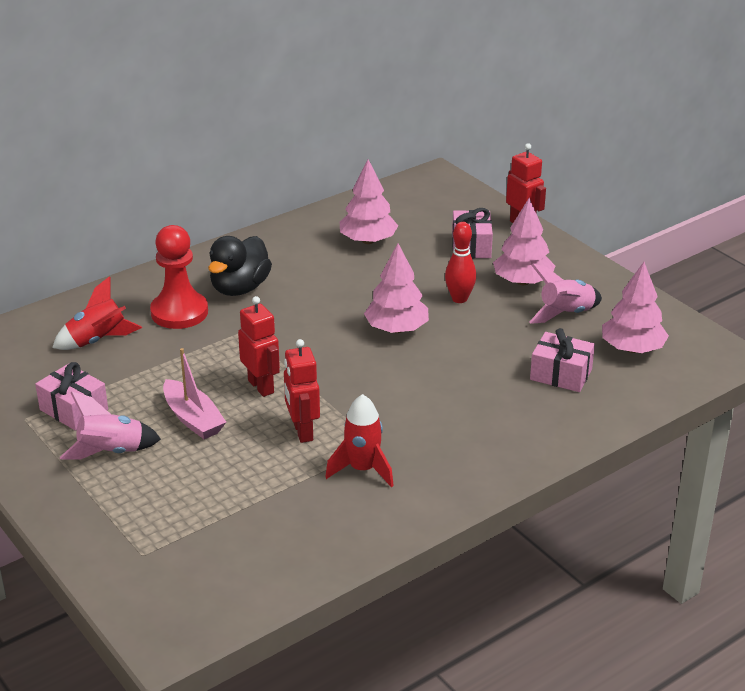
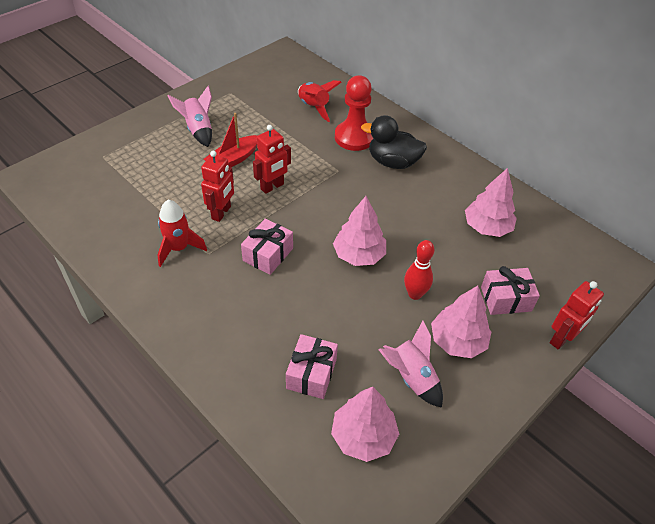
camera: 80 degrees right, 15 degrees up
(74, 410) = (240, 109): pink gift -> pink gift (268, 254)
(193, 419) = (233, 159): pink boat -> red boat
(302, 432) = (221, 213): red robot -> red robot turned 135 degrees clockwise

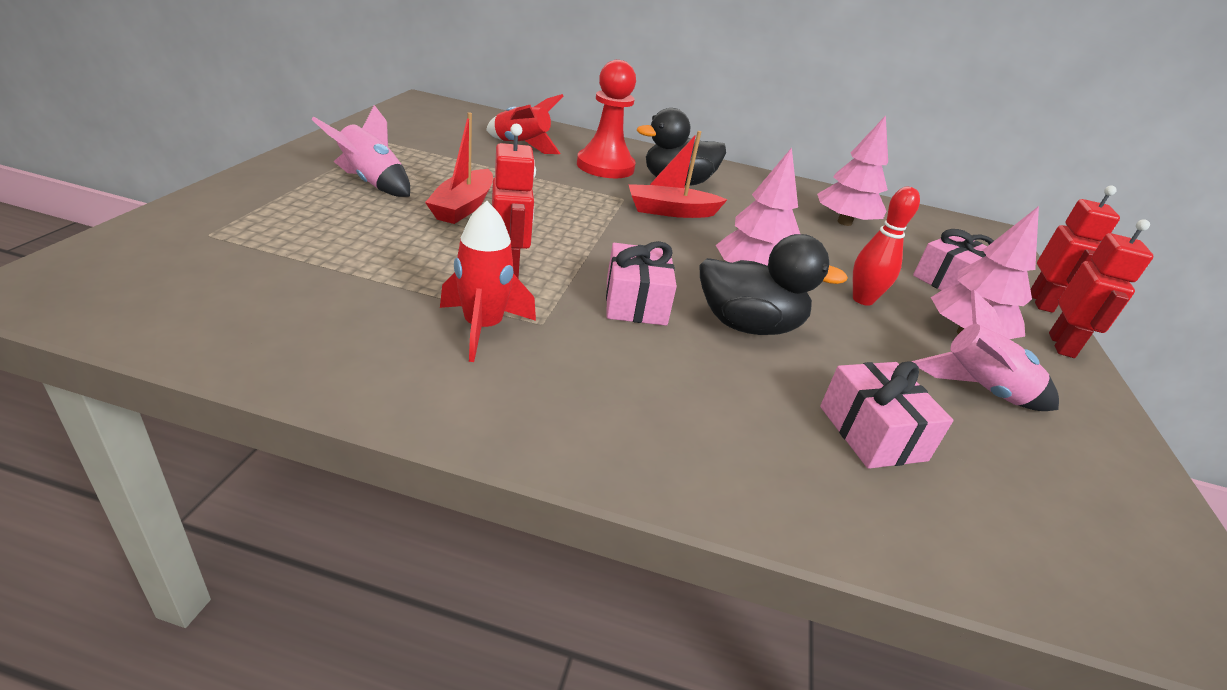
camera: 35 degrees left, 15 degrees down
(272, 187) = (555, 227): red robot -> red robot (1062, 345)
(316, 289) = (748, 325): none -> black duck
(360, 189) = (671, 211): none -> red boat
(363, 436) = (1034, 489): pink tree -> none

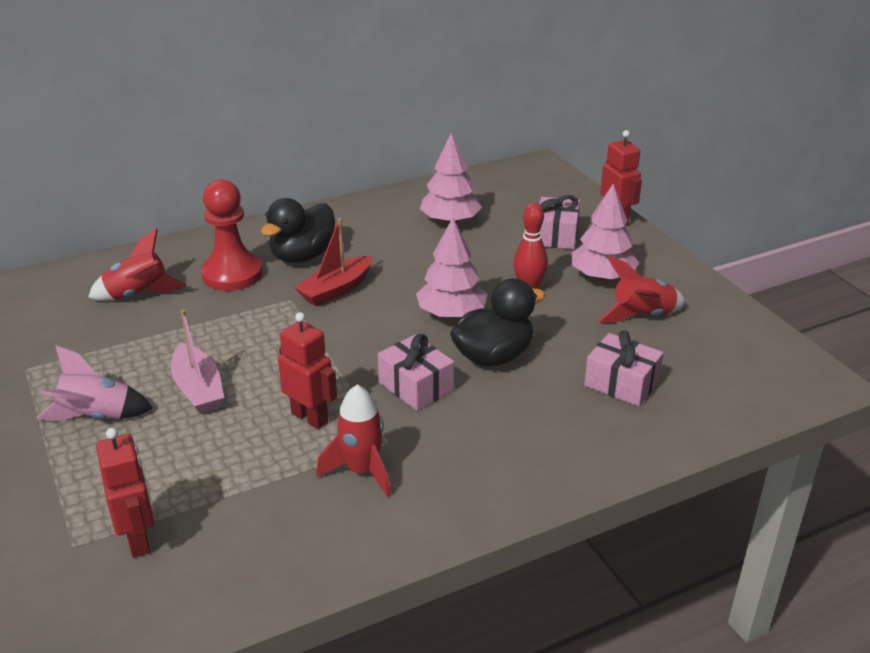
camera: 35 degrees left, 0 degrees up
(463, 207) = (198, 389): red boat -> pink boat
(980, 390) = (642, 316): pink rocket -> red rocket
(1062, 345) = (652, 250): red robot -> red robot (139, 540)

